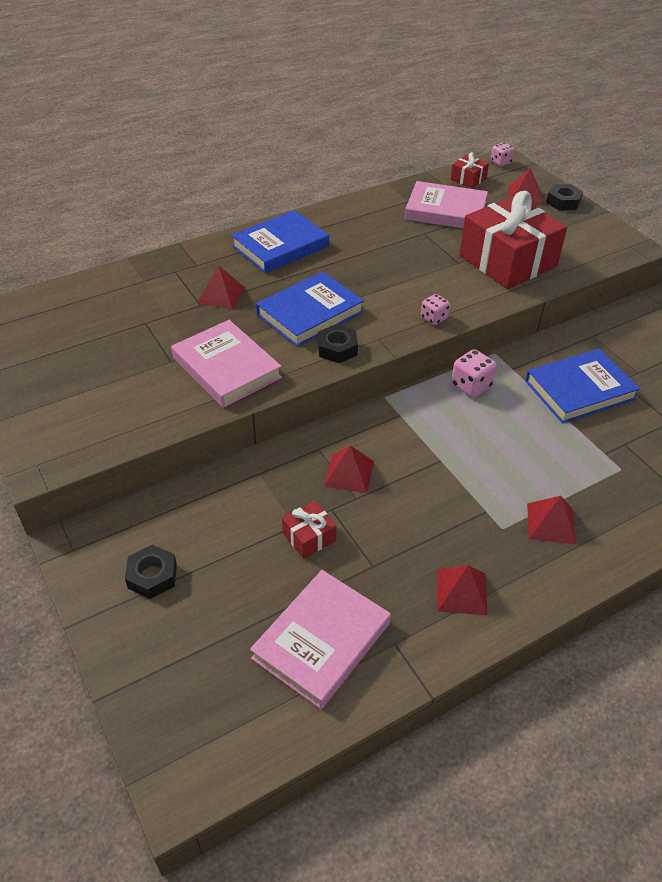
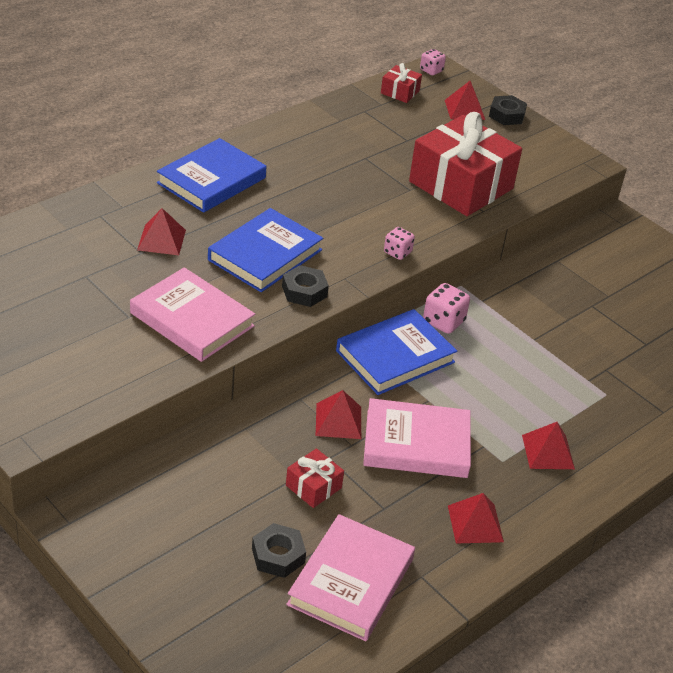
camera: 15 degrees left, 5 degrees down
(152, 576) = (163, 539): black nut -> black nut (278, 555)
(445, 211) = (383, 131): pink book -> pink book (416, 443)
(579, 390) = (553, 318): blue book -> blue book (395, 356)

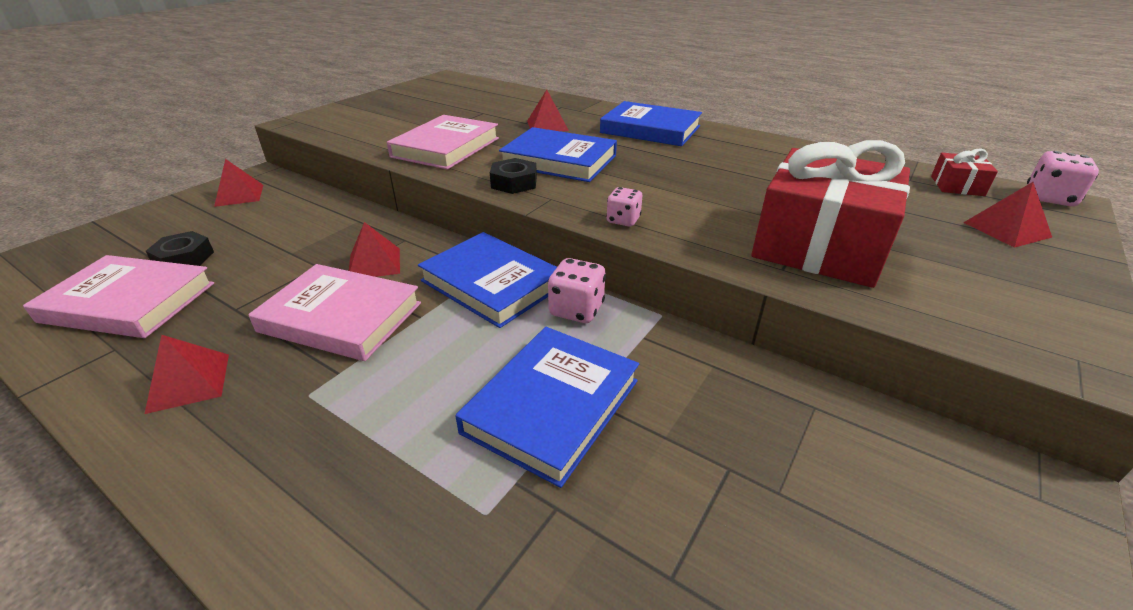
camera: 80 degrees right, 5 degrees down
(313, 486) = (275, 263): red gift -> none
(416, 443) = (341, 317): pink book -> pink book turned 60 degrees counterclockwise
(431, 70) = (1049, 198): pink dice -> pink dice, size x1.50
(506, 115) = (1063, 264): black nut -> none
(536, 355) = (552, 406): none -> blue book
(548, 451) = (327, 443): red pyramid -> red pyramid (239, 195)

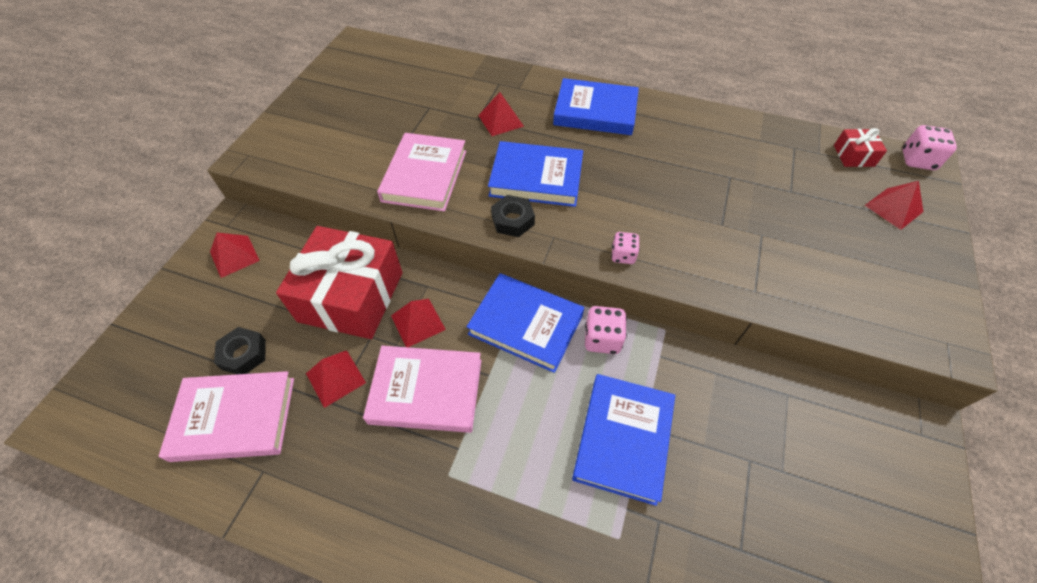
camera: 15 degrees left, 20 degrees up
(189, 382) = (350, 488): red pyramid -> red pyramid (335, 378)
(819, 245) = (773, 257): red gift -> red gift (351, 296)

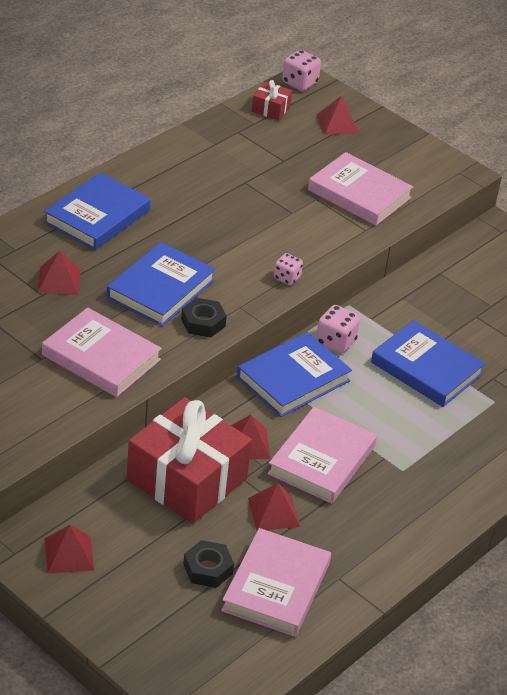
camera: 70 degrees left, 15 degrees down
(806, 265) = (359, 194): none -> pink book

